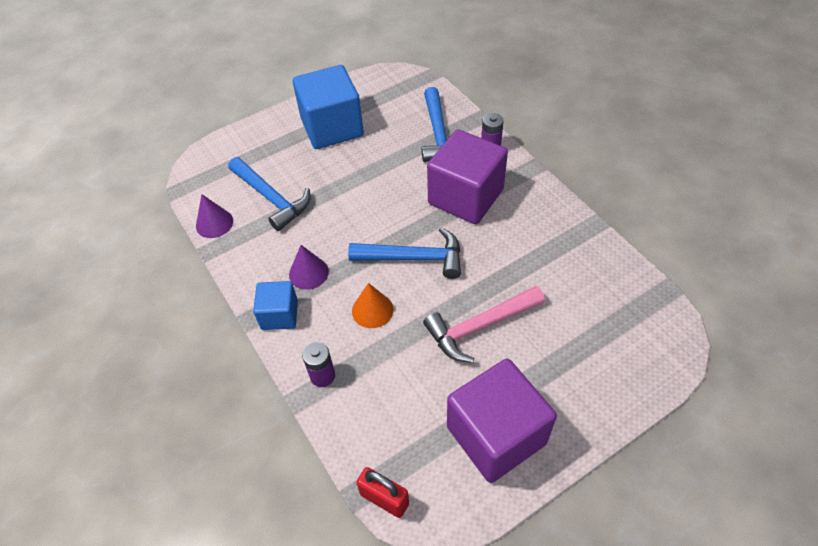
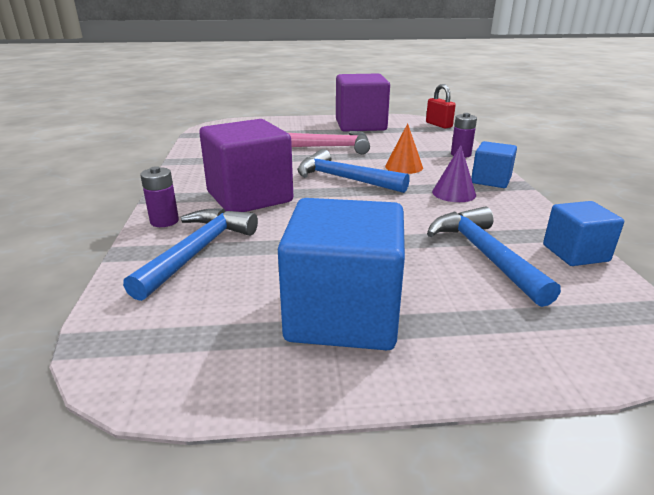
camera: 155 degrees left, 25 degrees down
(214, 223) = (575, 253): purple cone -> blue cube

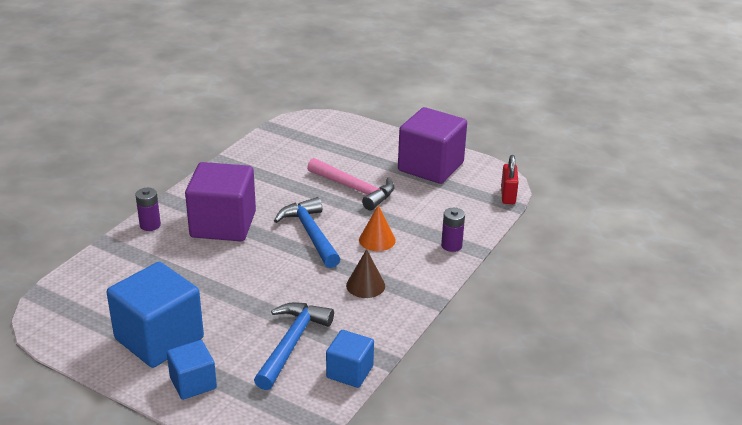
camera: 35 degrees right, 5 degrees up
(198, 251) = (141, 260): blue hammer -> none
(454, 193) = (365, 285): purple cone -> brown cone
(491, 180) = (419, 286): blue cube -> blue cube (193, 383)

